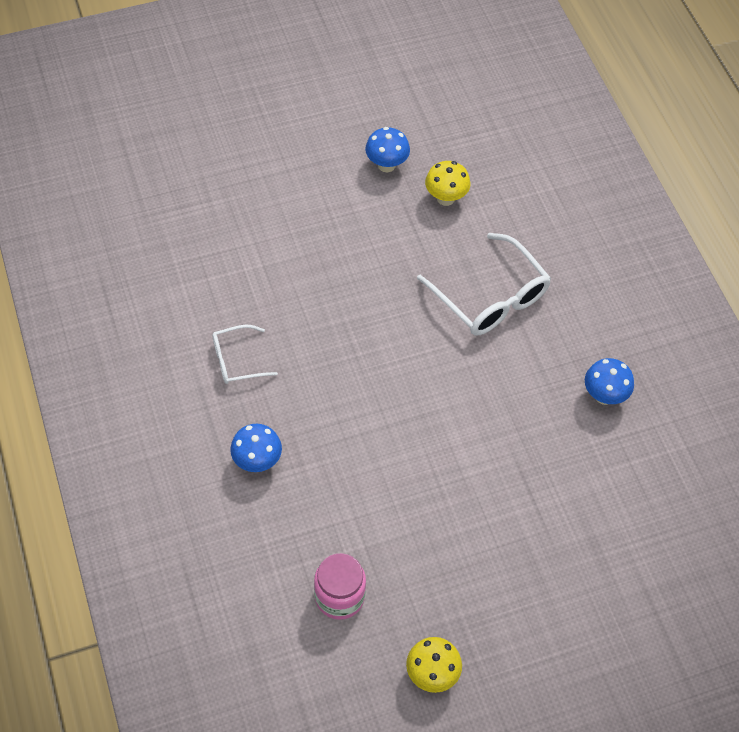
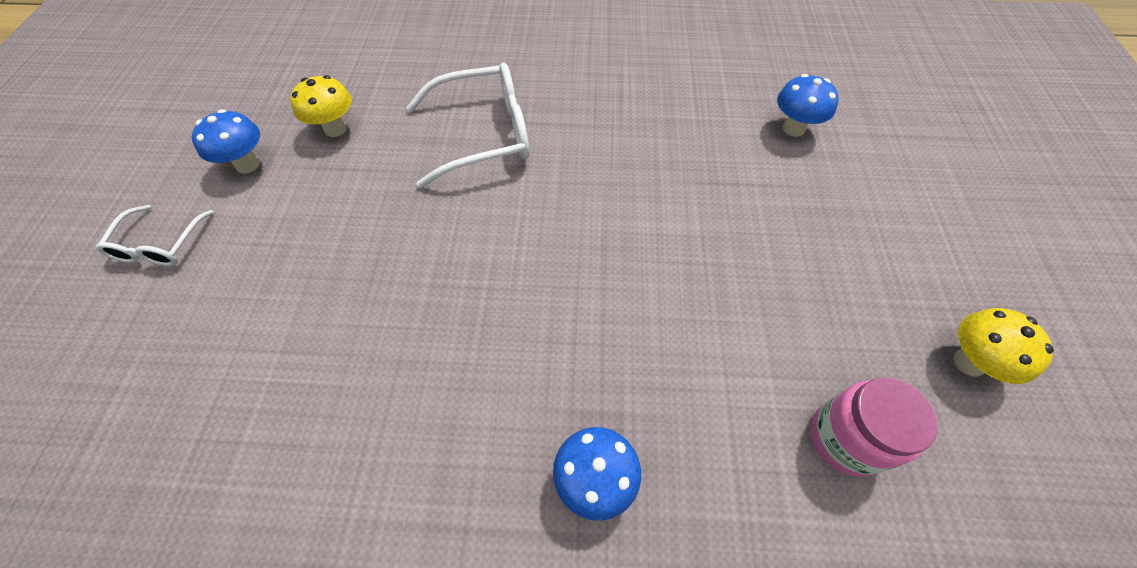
camera: 65 degrees left, 0 degrees up
(236, 360) = (409, 449): white glasses -> white glasses (159, 246)
(604, 396) = (645, 91): blue mushroom -> blue mushroom (793, 128)

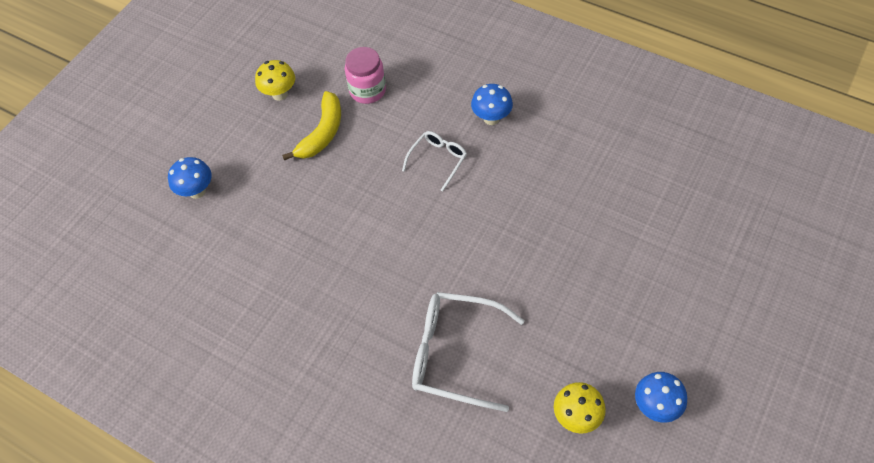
camera: 150 degrees left, 0 degrees up
(159, 246) = (722, 350): white glasses -> white glasses (438, 160)
(793, 128) = (225, 257): blue mushroom -> blue mushroom (197, 191)
(839, 322) = (322, 133): none -> yellow banana

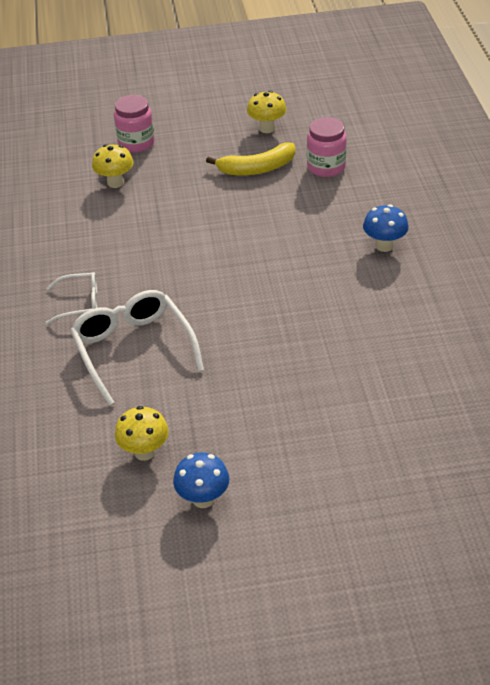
camera: 50 degrees right, 15 degrees down
(197, 191) = (136, 143): blue mushroom -> pink jar
(234, 239) = (115, 182): none -> yellow mushroom
(438, 160) = (305, 240): white glasses -> white glasses (81, 303)

